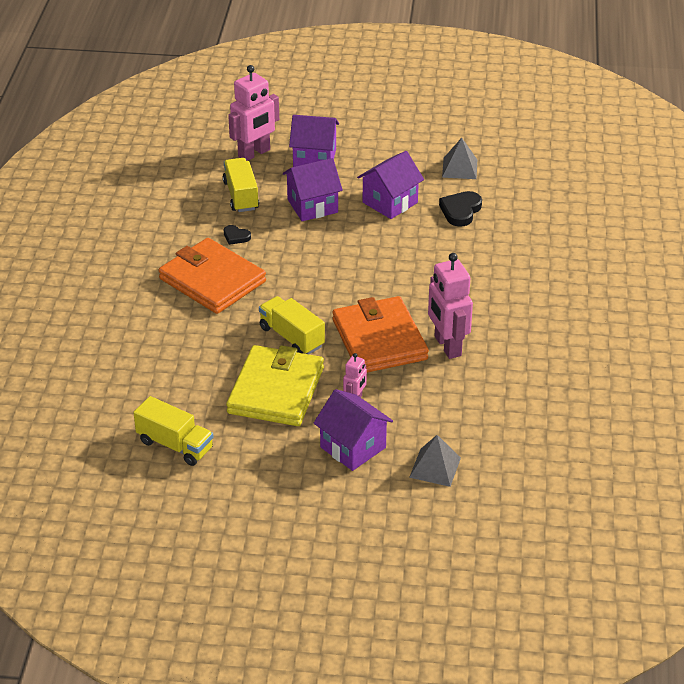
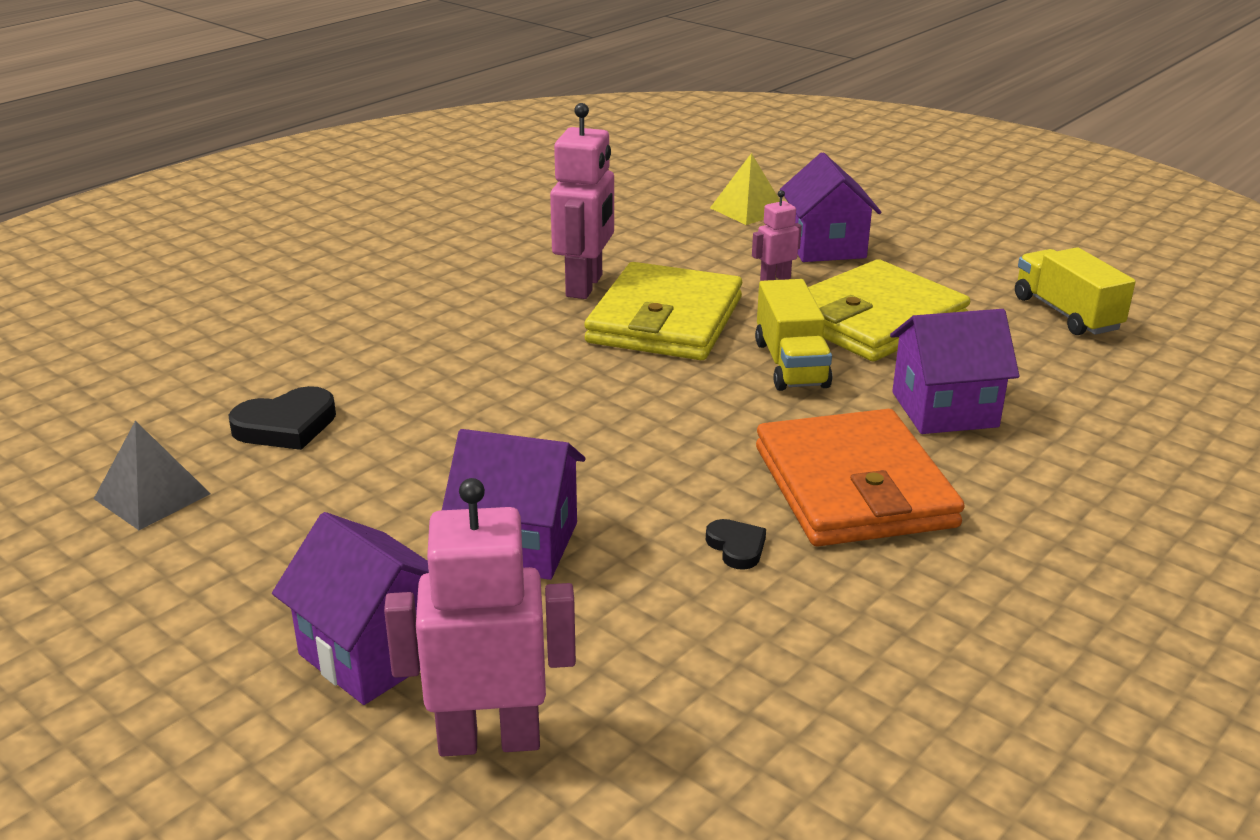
camera: 145 degrees left, 10 degrees down
(241, 196) = (639, 634): yellow truck -> none
(379, 339) = (665, 320): orange wallet -> yellow wallet
(390, 202) = (372, 488): purple house -> purple house (944, 409)
(435, 467) = (748, 210): grey pyramid -> yellow pyramid

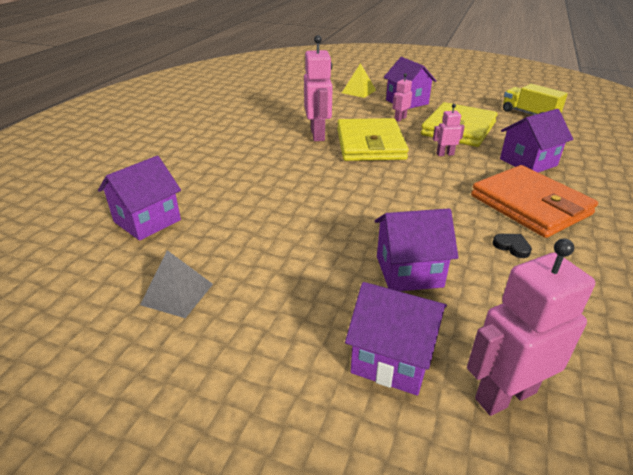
camera: 20 degrees left, 5 degrees up
(188, 382) = (147, 221): none -> purple house
(286, 426) = (225, 234): black heart -> none
(791, 364) = (445, 154): yellow truck -> pink robot

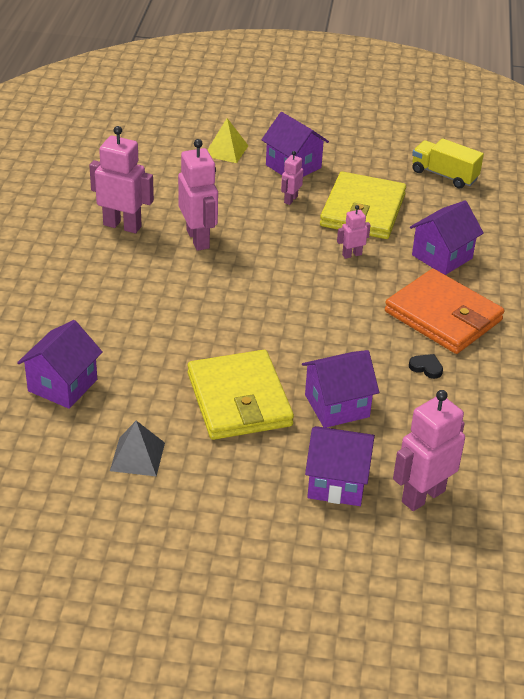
camera: 15 degrees left, 5 degrees up
(263, 123) = (122, 225): none -> pink robot
(370, 144) = (264, 248): yellow wallet -> yellow wallet (239, 399)

